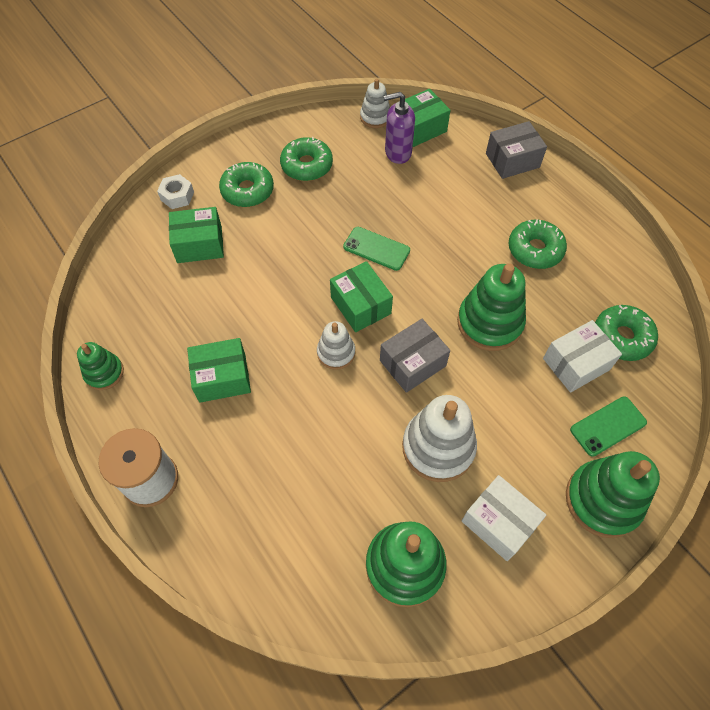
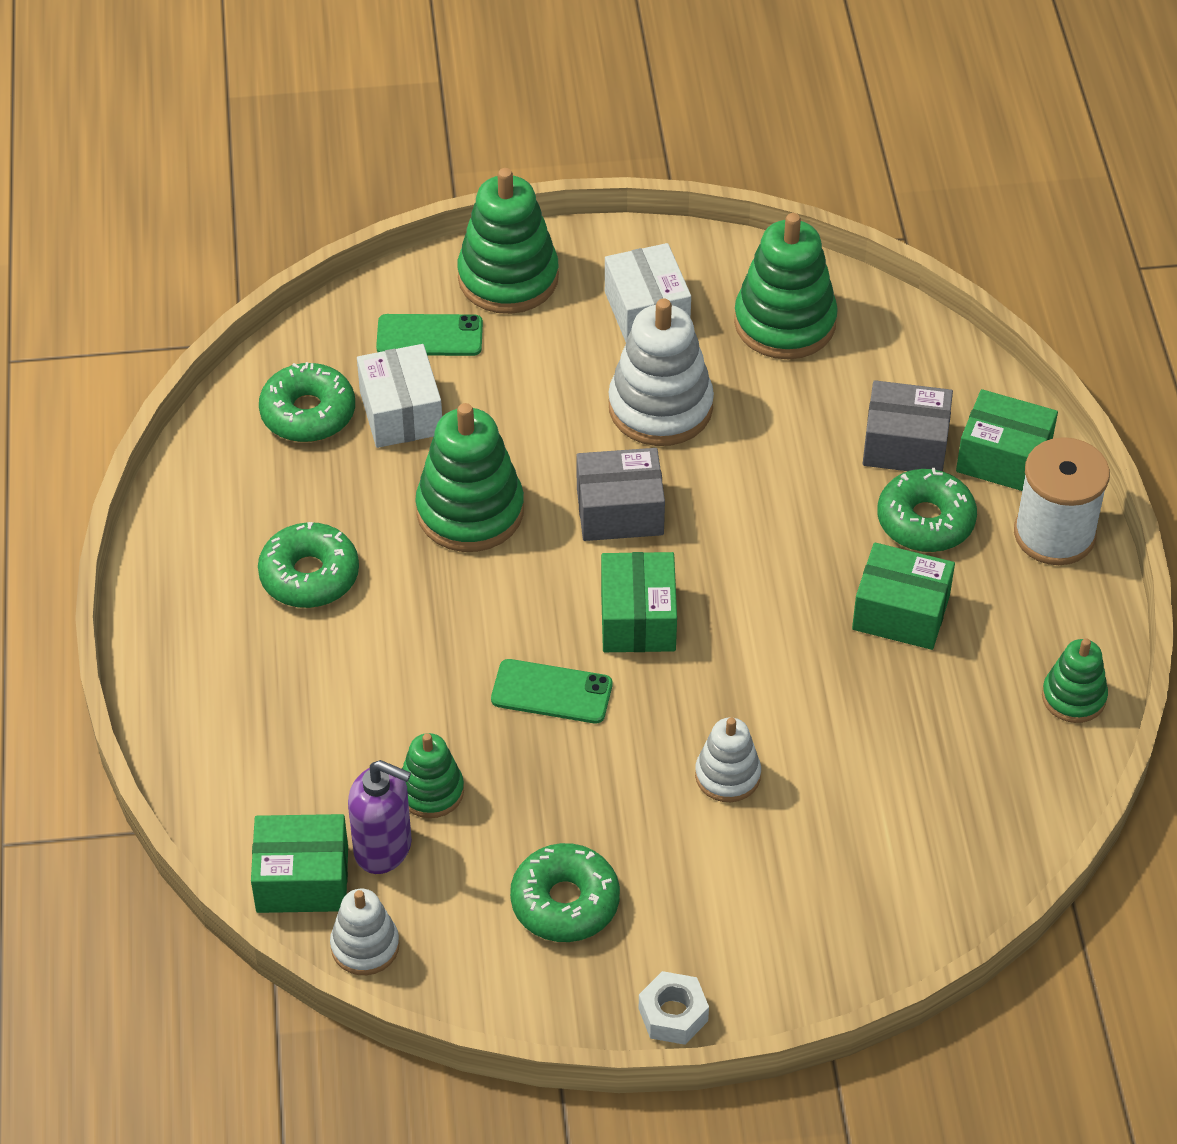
camera: 150 degrees left, 10 degrees down
(177, 196) = (835, 953): white nut -> white nut (673, 1014)
(199, 244) = (838, 837): green box -> green box (1003, 458)
(247, 191) = (702, 902): green donut -> green donut (925, 521)
(336, 353) = (718, 572): white stacking toy -> white stacking toy (727, 775)
(376, 249) = (552, 692): green phone -> green phone turned 45 degrees counterclockwise
(396, 182) = (431, 791): none -> green stacking toy
(512, 160) = (199, 735): grey box -> grey box (905, 445)
(576, 364) = (401, 413): white box -> white box turned 75 degrees clockwise

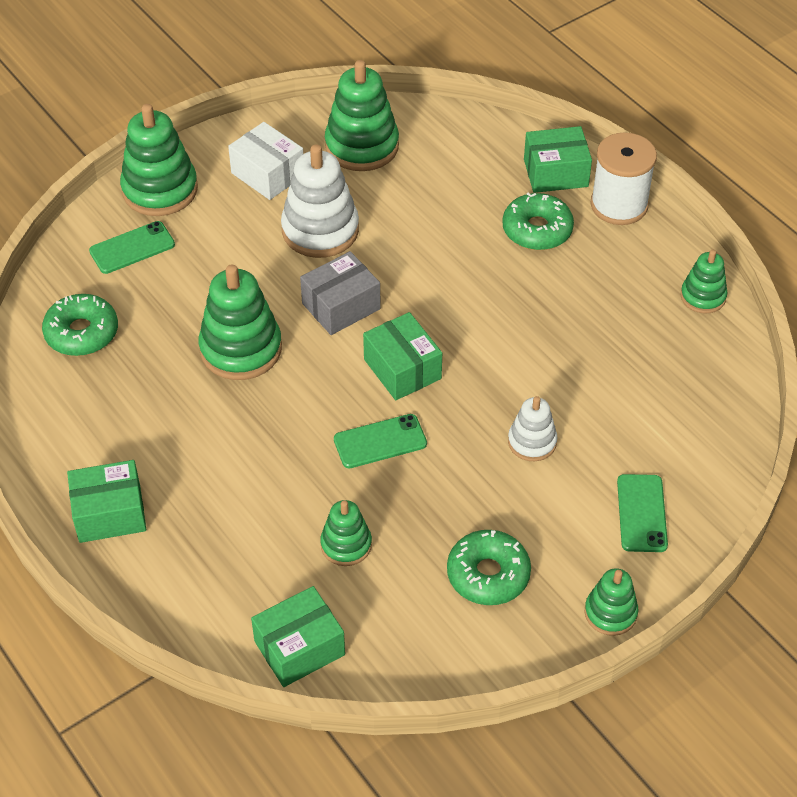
camera: 30 degrees left, 0 degrees up
(309, 575) = (159, 440): green donut -> none
(365, 946) = (375, 672): white stacking toy -> none
(383, 848) = (341, 599): purple soap dispenser -> none
(401, 413) = (147, 305): white box -> none
(673, 1014) = (610, 613): white nut -> green stacking toy
(796, 920) = (642, 513): none -> green phone
(901, 612) = (563, 292): green box -> green box (110, 513)
(905, 445) = (490, 189): grey box -> none

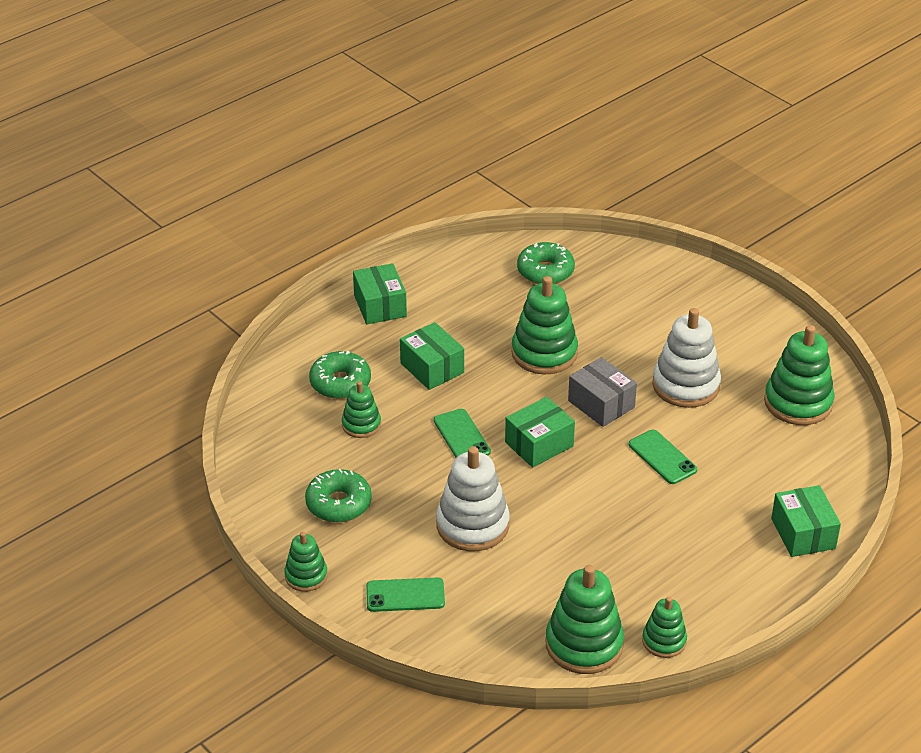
camera: 85 degrees right, 10 degrees down
(132, 248) = (639, 285): green phone -> green phone (662, 457)
(160, 190) = (708, 291): green stacking toy -> green stacking toy (584, 644)
(268, 174) = (744, 349): white box -> none
(299, 648) = (271, 408): green box -> green box (432, 368)
(532, 442) = (472, 525): white stacking toy -> white stacking toy, size x1.76
(537, 230) = (722, 522): green donut -> green donut (340, 383)
(619, 205) = (772, 580): white spool -> none

